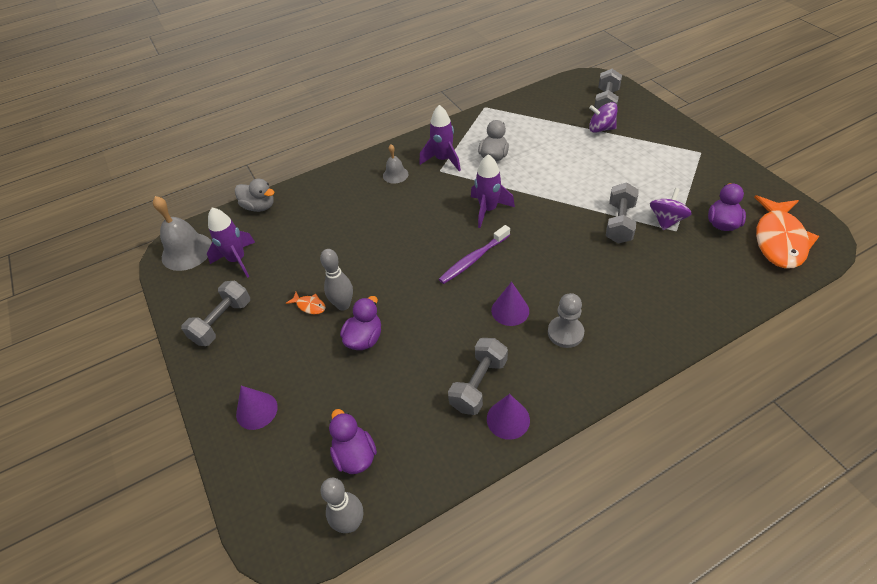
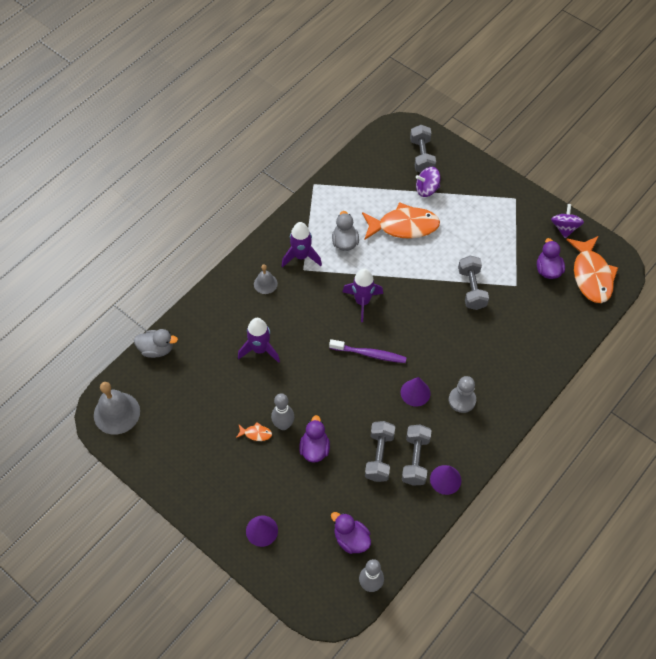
camera: 25 degrees left, 10 degrees up
(222, 322) = (191, 469): grey dumbbell -> grey dumbbell (379, 456)
(237, 260) = (169, 409): purple rocket -> purple rocket (260, 349)
(473, 259) = (369, 354): purple toothbrush -> purple toothbrush turned 105 degrees counterclockwise
(563, 154) = (404, 226): none -> orange fish
(666, 220) = (506, 277): purple spinning top -> purple spinning top (564, 228)

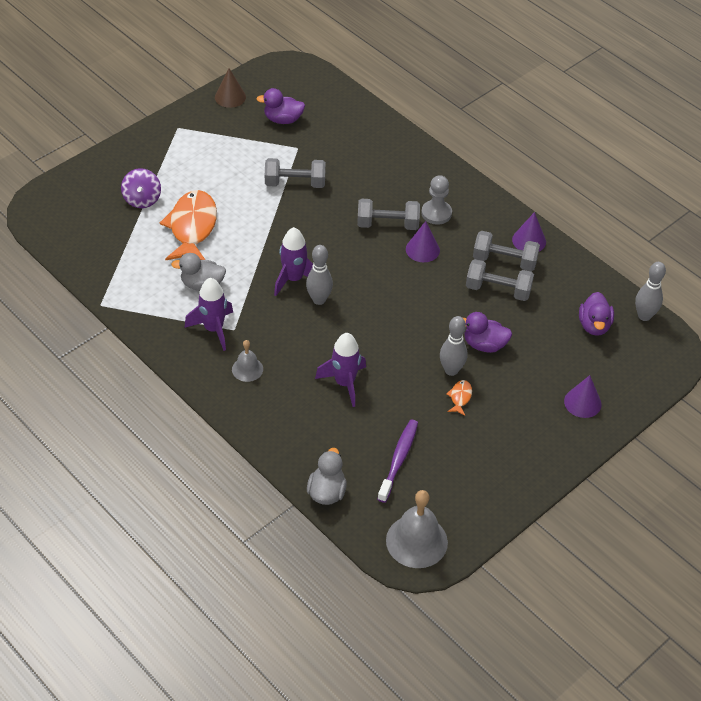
camera: 85 degrees left, 10 degrees down
(343, 322) = (319, 300): none -> grey bowling pin
(351, 539) = (594, 325): purple duck -> purple duck turned 45 degrees counterclockwise
(369, 354) = (367, 282): purple toothbrush -> purple toothbrush (398, 460)
(422, 156) = (89, 196): grey dumbbell -> grey dumbbell (387, 224)
(564, 228) = (230, 97): purple spinning top -> brown cone
(591, 275) = (297, 89): orange fish -> none

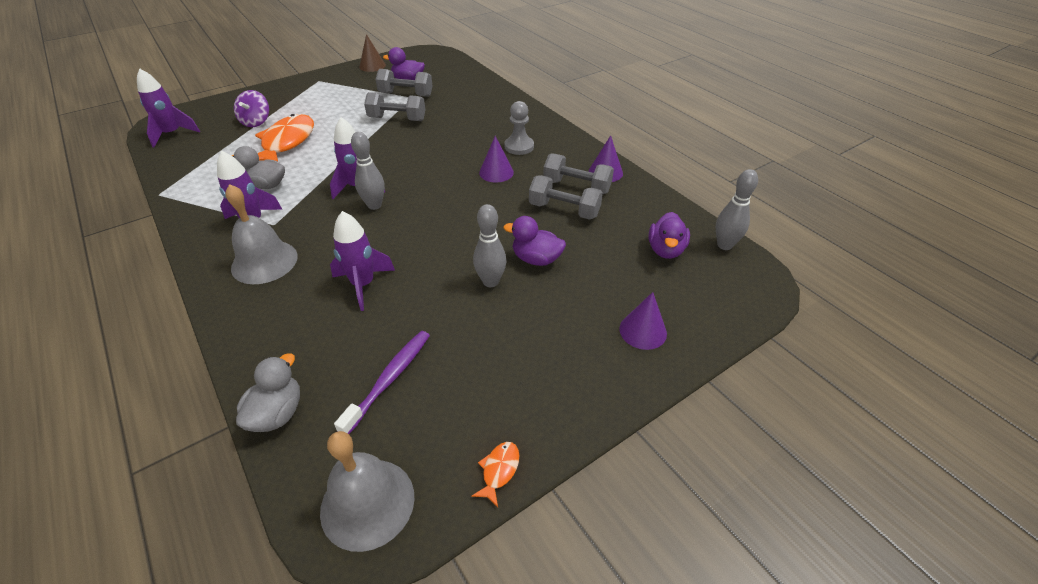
camera: 10 degrees right, 5 degrees down
(61, 225) = (172, 134): none -> purple rocket
(247, 369) = (264, 262): grey bell -> grey bell, size x1.80
(387, 224) = (469, 152): grey dumbbell -> grey dumbbell (406, 94)
(460, 397) = (492, 311): orange fish -> orange fish (499, 470)

